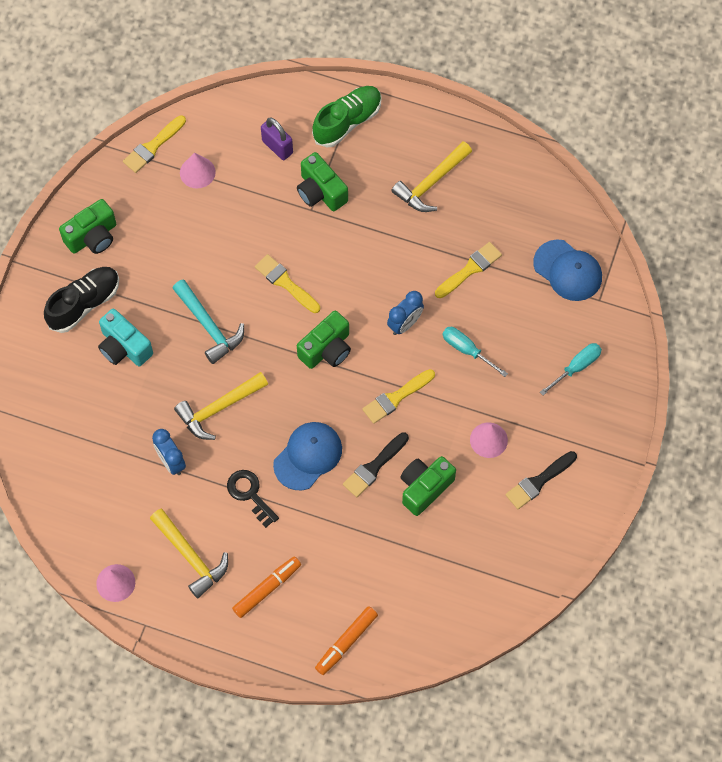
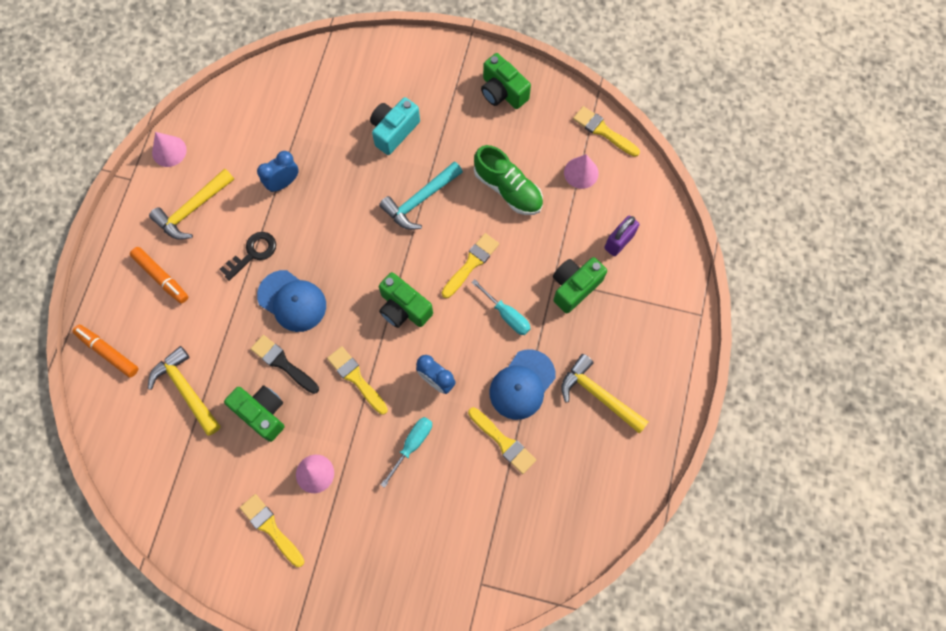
camera: 85 degrees right, 5 degrees up
(84, 304) = (434, 93): black shoe -> none
(218, 408) = (337, 217): yellow hammer -> yellow hammer (186, 389)
(347, 122) = (657, 306): green shoe -> green shoe (508, 189)
(538, 482) = (271, 528): black brush -> yellow brush
(568, 271) = (512, 547): blue cap -> blue cap (522, 384)
(576, 367) = (400, 562): turquoise screwdriver -> turquoise screwdriver (506, 315)

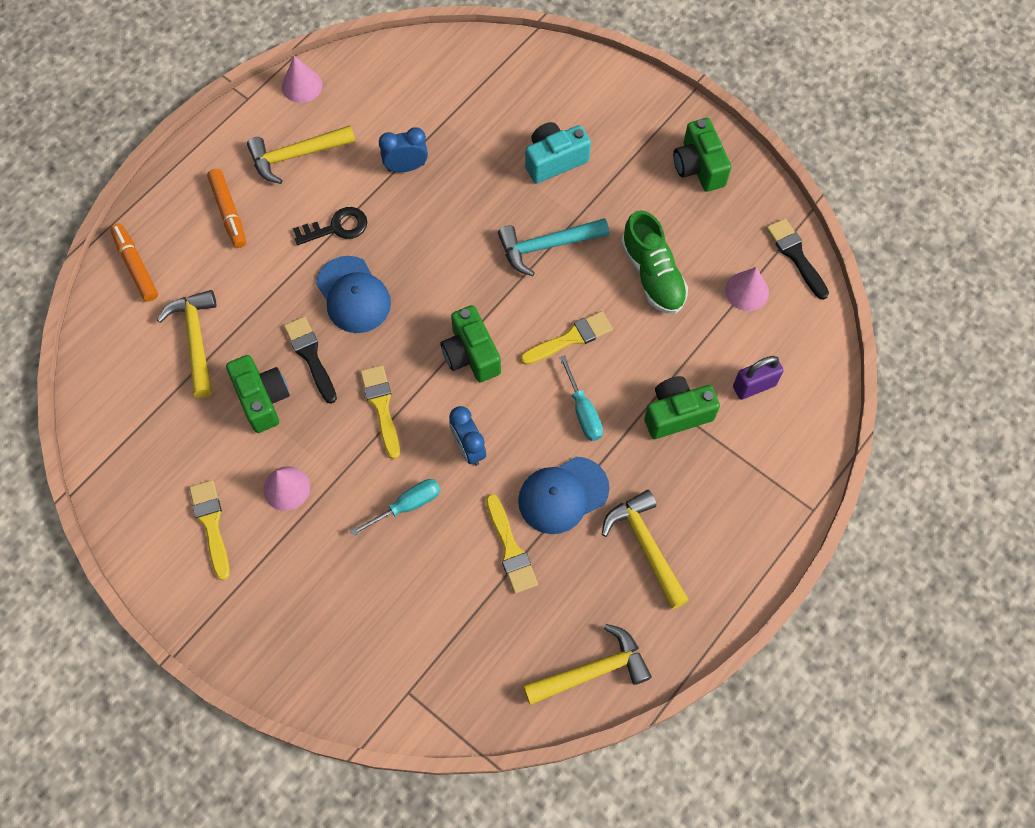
camera: 25 degrees right, 5 degrees down
(603, 131) = (796, 255): yellow brush -> black brush
(605, 504) = (593, 670): none -> yellow hammer

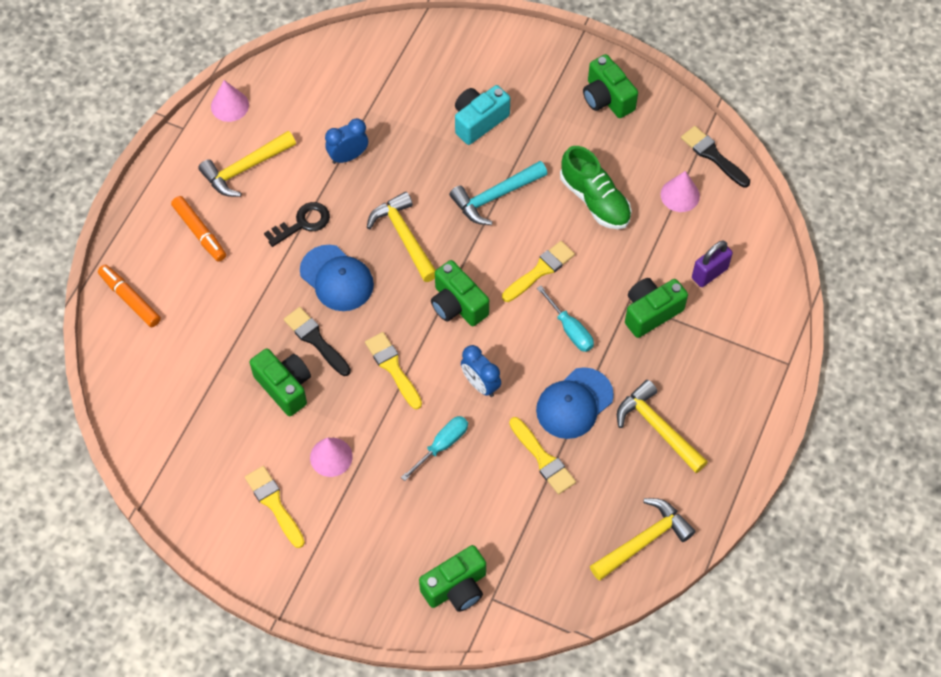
camera: 15 degrees left, 5 degrees down
(196, 339) = (207, 350): yellow hammer -> yellow hammer (404, 236)
(373, 669) = (456, 587): none -> green camera

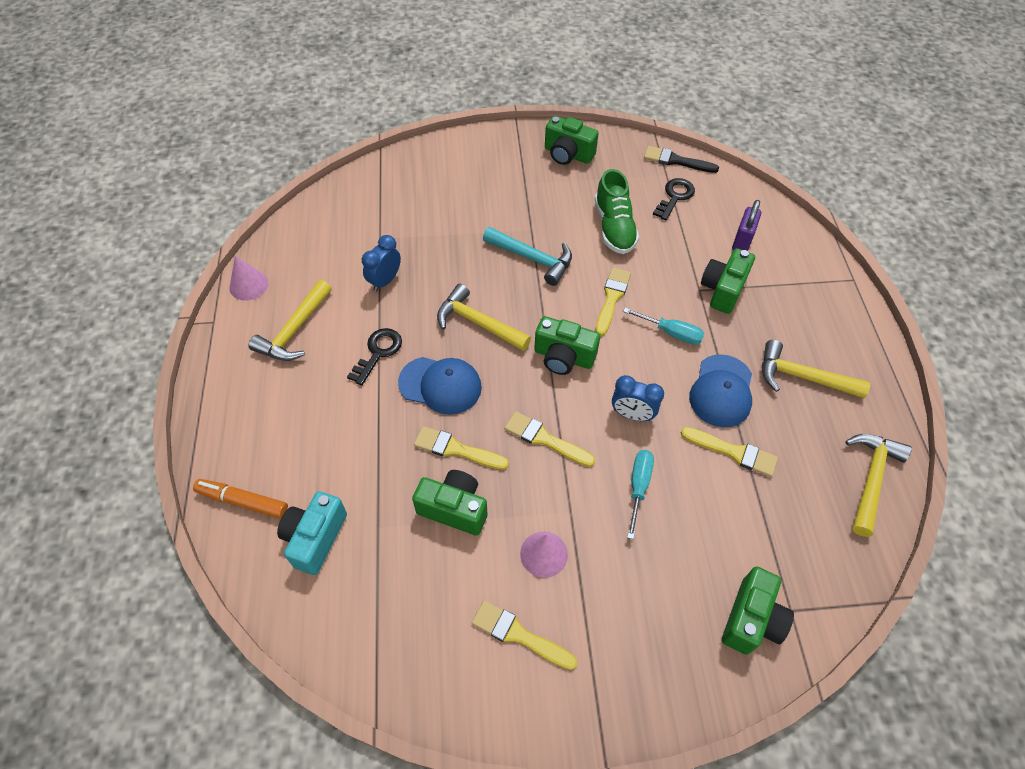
camera: 30 degrees left, 5 degrees down
(199, 232) = (282, 405): orange marker -> none
(315, 340) = (456, 449): black brush -> yellow brush
(479, 121) = (479, 209): turquoise camera -> turquoise camera (315, 538)
(495, 197) = (533, 259): turquoise hammer -> turquoise hammer turned 90 degrees counterclockwise
(595, 200) = (614, 227): green shoe -> green shoe turned 60 degrees clockwise
(680, 195) = (675, 197): pink cone -> black key

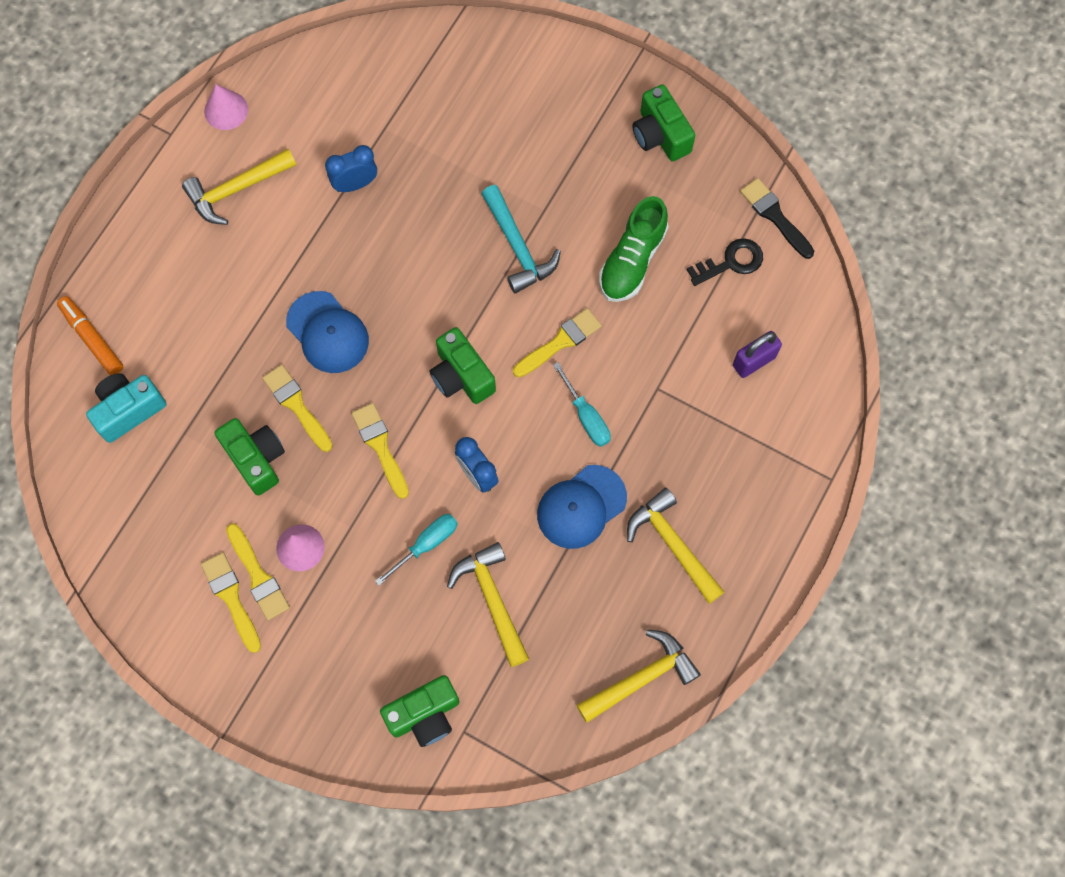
camera: 35 degrees right, 15 degrees up
(378, 352) = (295, 262): black key -> none
(478, 323) = (409, 287): yellow hammer -> yellow hammer (492, 599)
(723, 290) = (681, 403): green camera -> none
(733, 452) = (538, 570): yellow brush -> yellow brush (258, 576)

